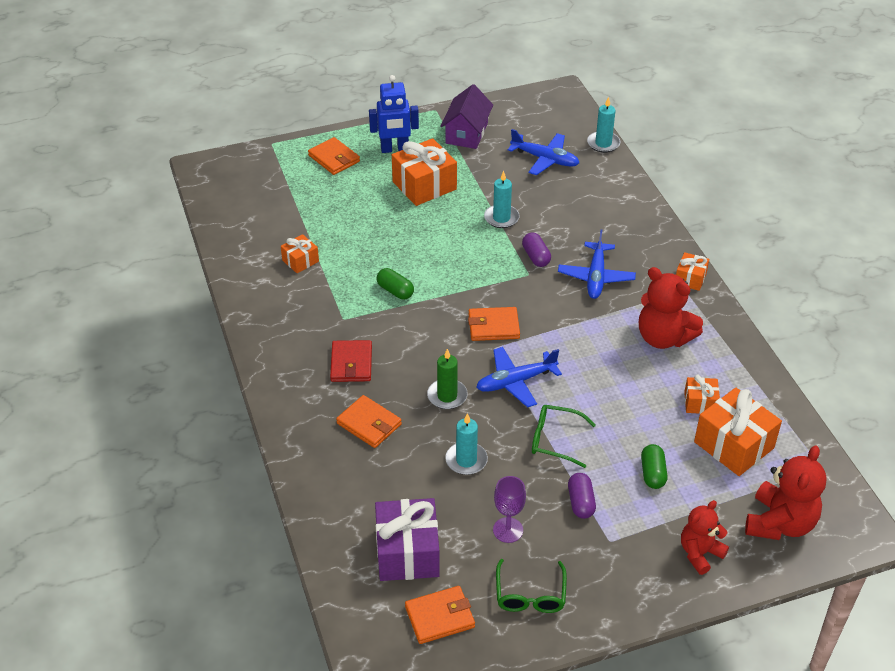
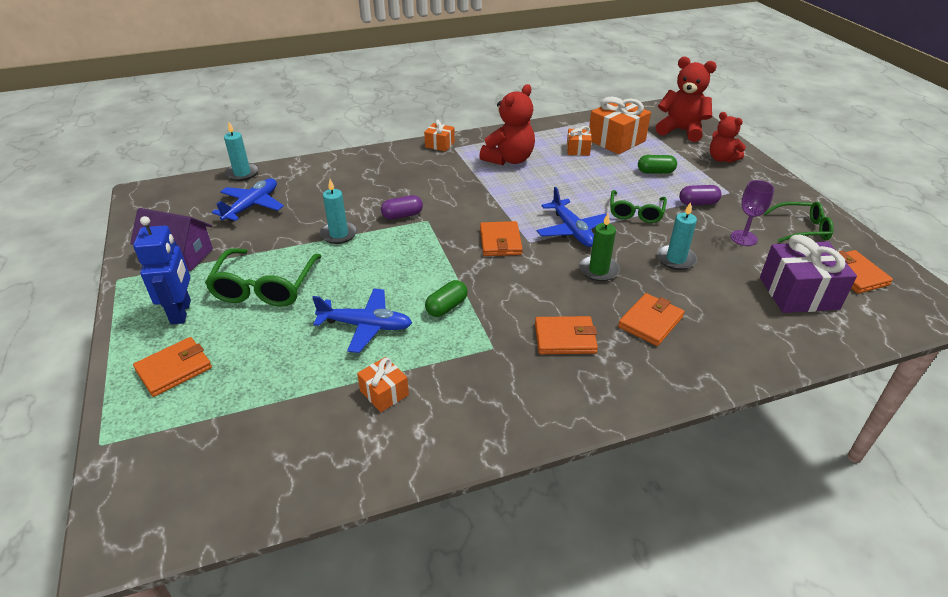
camera: 90 degrees left, 5 degrees down
(351, 363) = (565, 338): red wallet -> orange wallet
(424, 185) = (265, 287): orange gift -> green glasses
(596, 277) = (434, 185): blue plane -> blue plane (366, 326)

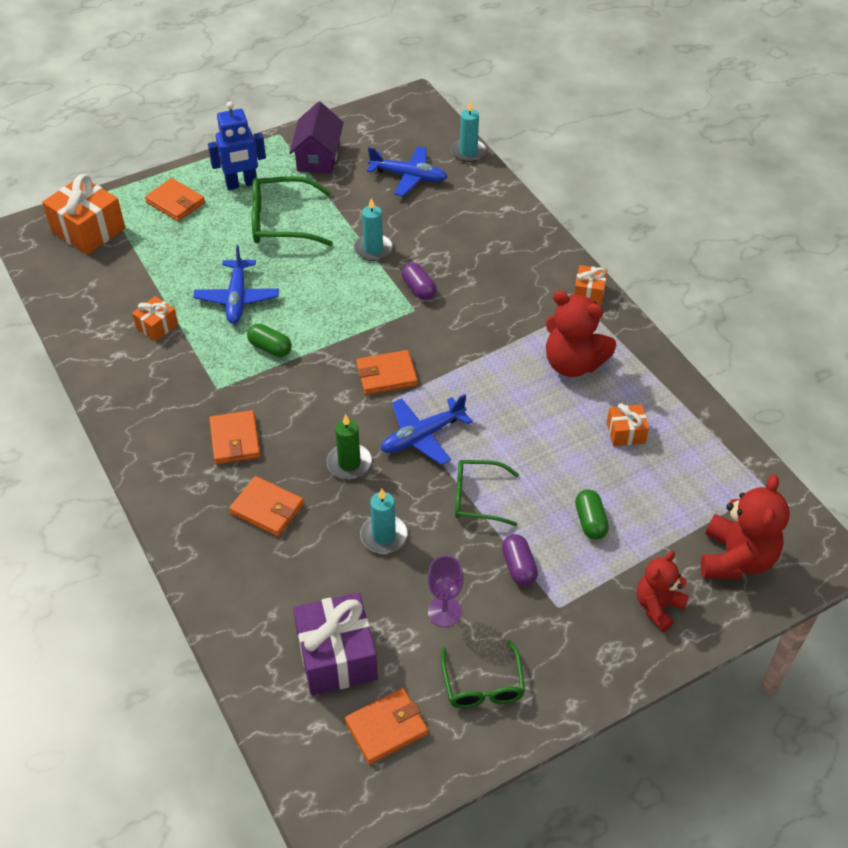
camera: 80 degrees right, 10 degrees up
(616, 140) = (670, 476): orange gift -> orange gift (88, 230)

